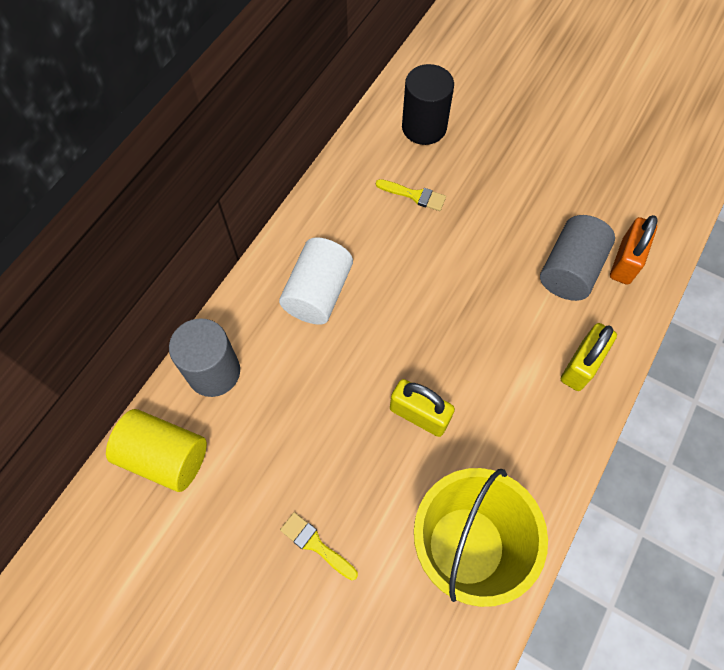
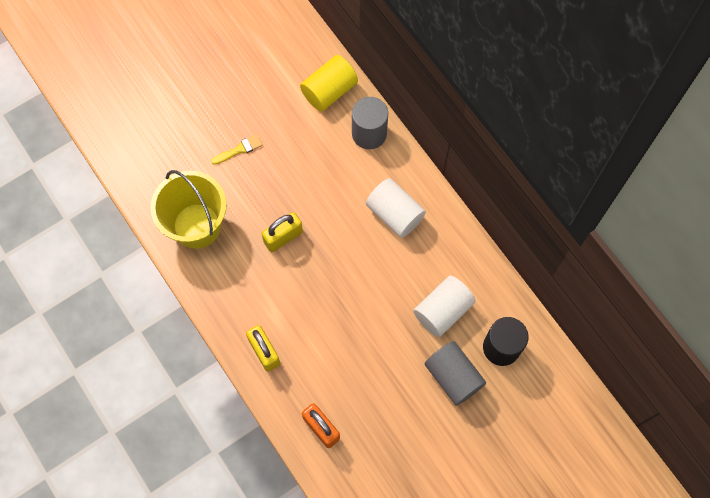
camera: 115 degrees right, 5 degrees up
(414, 195) = (442, 311): yellow brush -> white cylinder
(570, 270) = (333, 385): grey cylinder -> grey cylinder (453, 377)

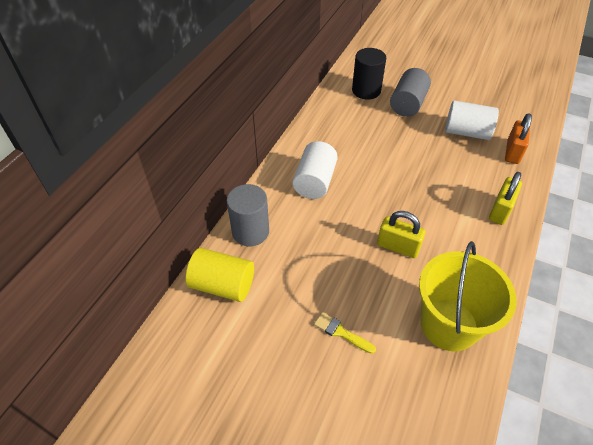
camera: 120 degrees left, 20 degrees down
(442, 311) = (368, 125): white cylinder -> white cylinder (466, 132)

